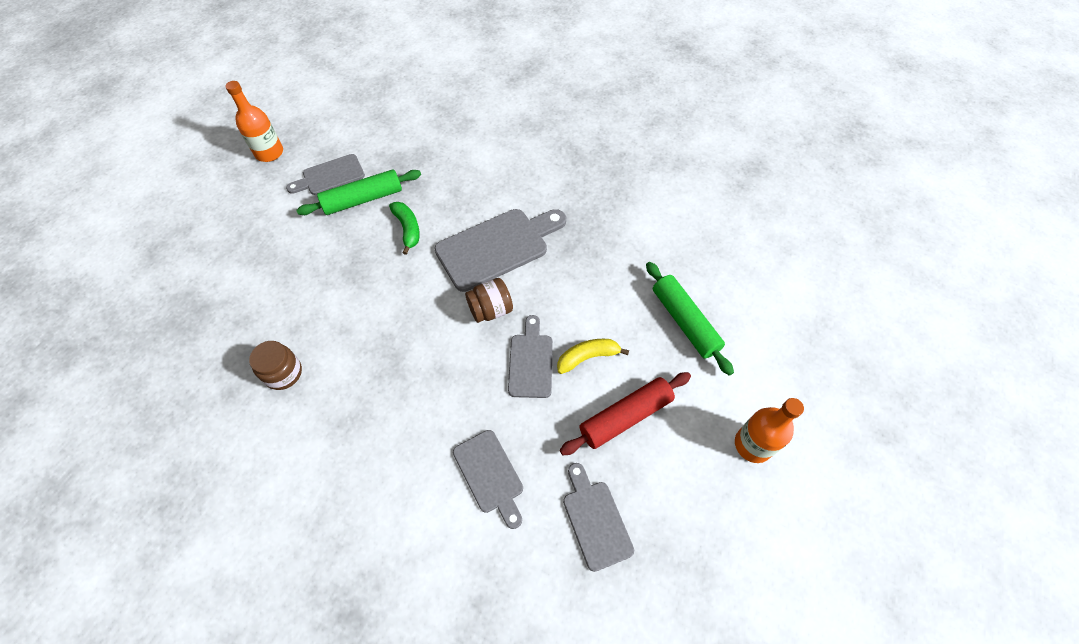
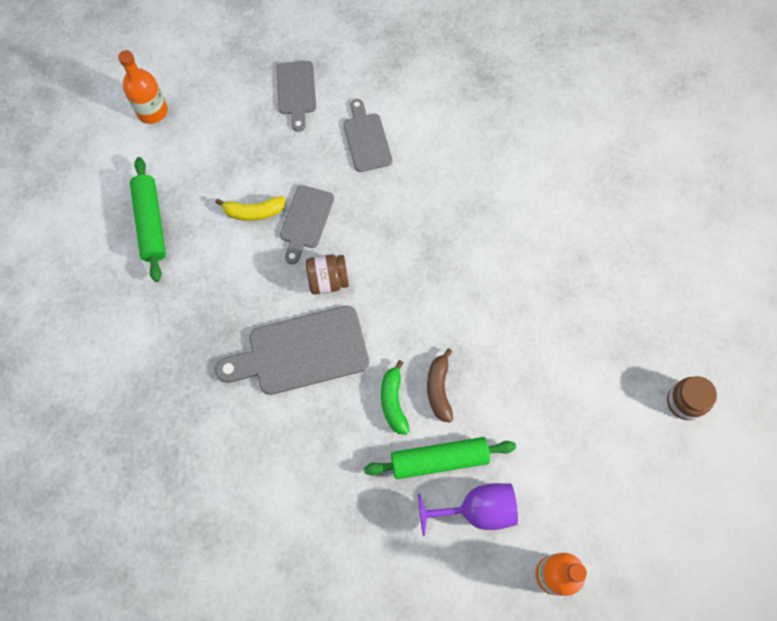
camera: 165 degrees left, 10 degrees up
(283, 373) = (532, 264): brown jar -> brown jar (685, 402)
(330, 176) = (476, 510): grey cutting board -> purple goblet
(369, 246) = (439, 389): none -> brown banana
(625, 417) = (242, 155): red rolling pin -> none

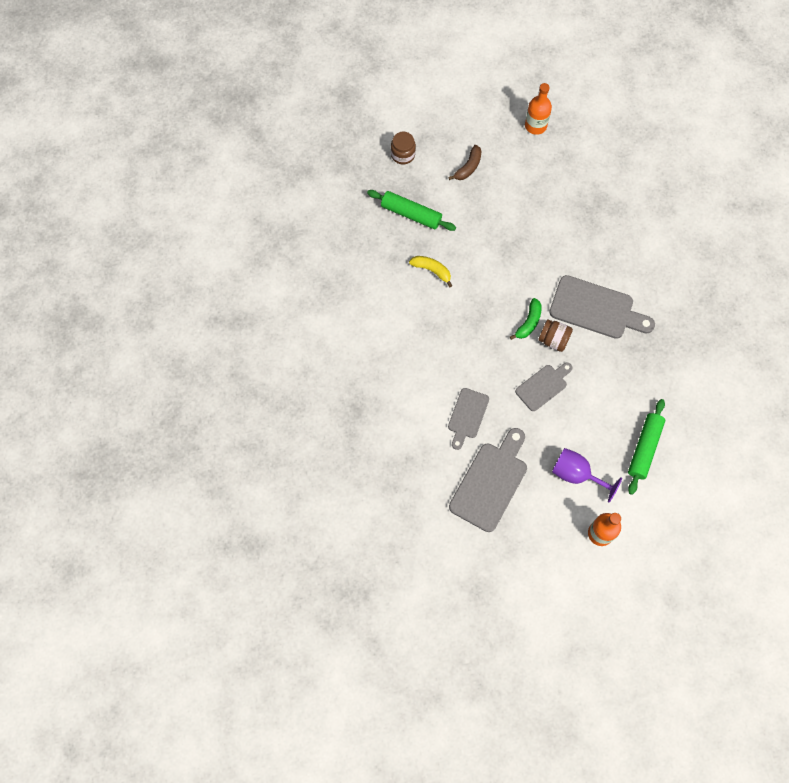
camera: 145 degrees left, 0 degrees up
(253, 212) = (573, 413): yellow banana -> yellow banana (432, 270)
(296, 91) = (491, 482): grey cutting board -> grey cutting board, size x1.68
(393, 401) = (560, 250): green banana -> green banana (528, 323)
(439, 389) = (530, 241): brown banana -> brown banana (468, 167)
(439, 460) = (556, 208): green rolling pin -> green rolling pin (411, 214)
(476, 510) = (553, 174): purple goblet -> purple goblet (576, 474)

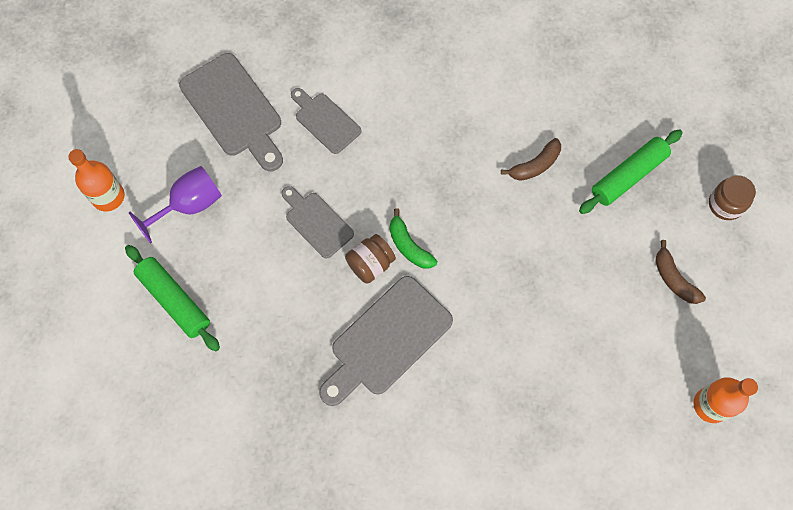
camera: 115 degrees right, 0 degrees up
(432, 270) = (535, 165): yellow banana -> brown banana
(543, 386) = (317, 222): grey cutting board -> grey cutting board turned 150 degrees clockwise

